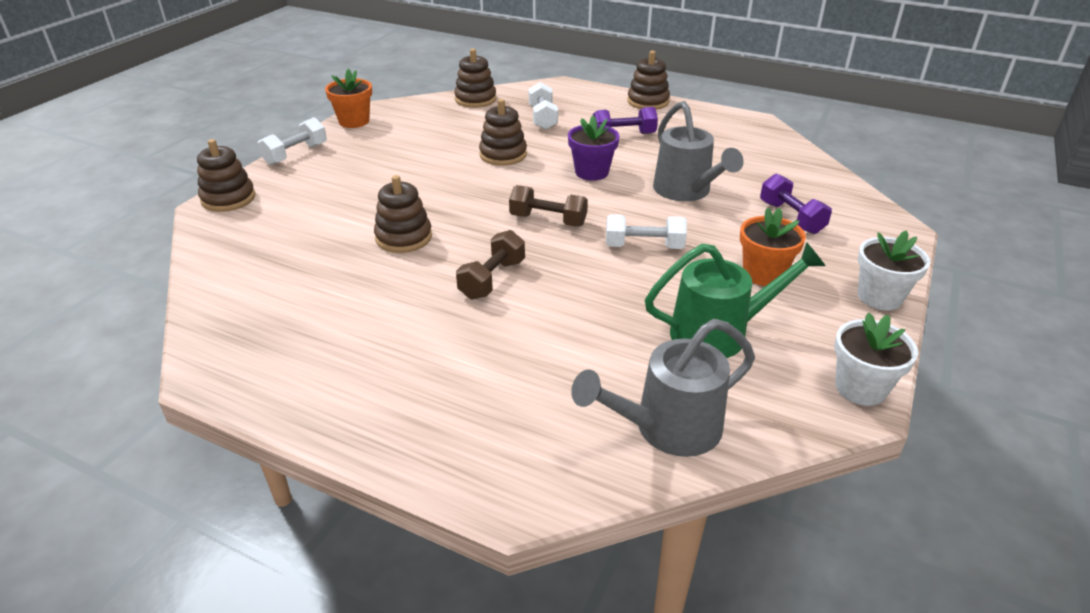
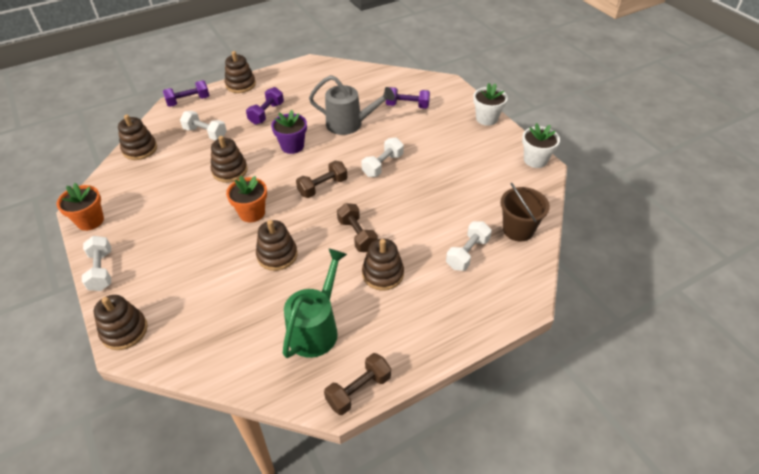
camera: 55 degrees left, 10 degrees up
(232, 387) = (358, 390): none -> brown dumbbell
(443, 327) = (383, 274): none -> brown stacking toy
(556, 391) = (467, 253): none -> white dumbbell
(578, 89) = (188, 101): none -> purple dumbbell
(666, 429) = (518, 230): grey watering can -> brown bucket
(720, 333) = (470, 178): green watering can -> green watering can (316, 327)
(763, 274) = (441, 140): orange flower pot -> orange flower pot (252, 213)

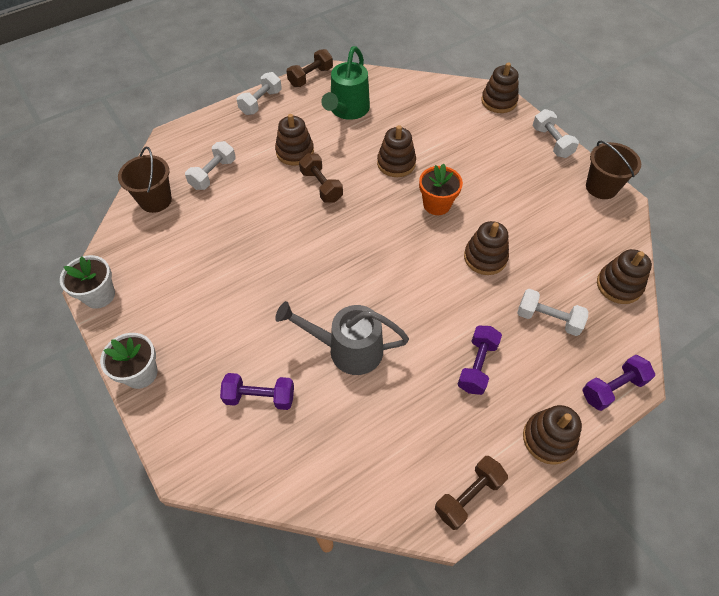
camera: 175 degrees right, 10 degrees up
(90, 221) = (601, 187): orange flower pot -> brown bucket
(292, 146) = (419, 302): purple flower pot -> none
(323, 187) = (367, 240): brown dumbbell -> brown dumbbell (468, 496)
(382, 165) = (297, 276): white dumbbell -> white dumbbell (261, 102)

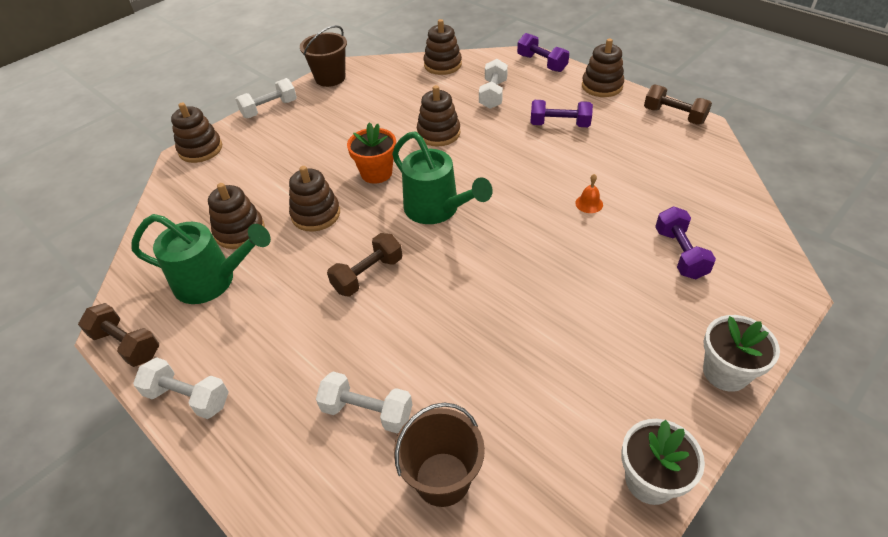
camera: 100 degrees left, 10 degrees down
(295, 152) = (305, 319): brown stacking toy -> brown stacking toy (240, 231)
(347, 349) = (589, 203): grey watering can -> orange bell
(376, 237) = (437, 210): none -> green watering can

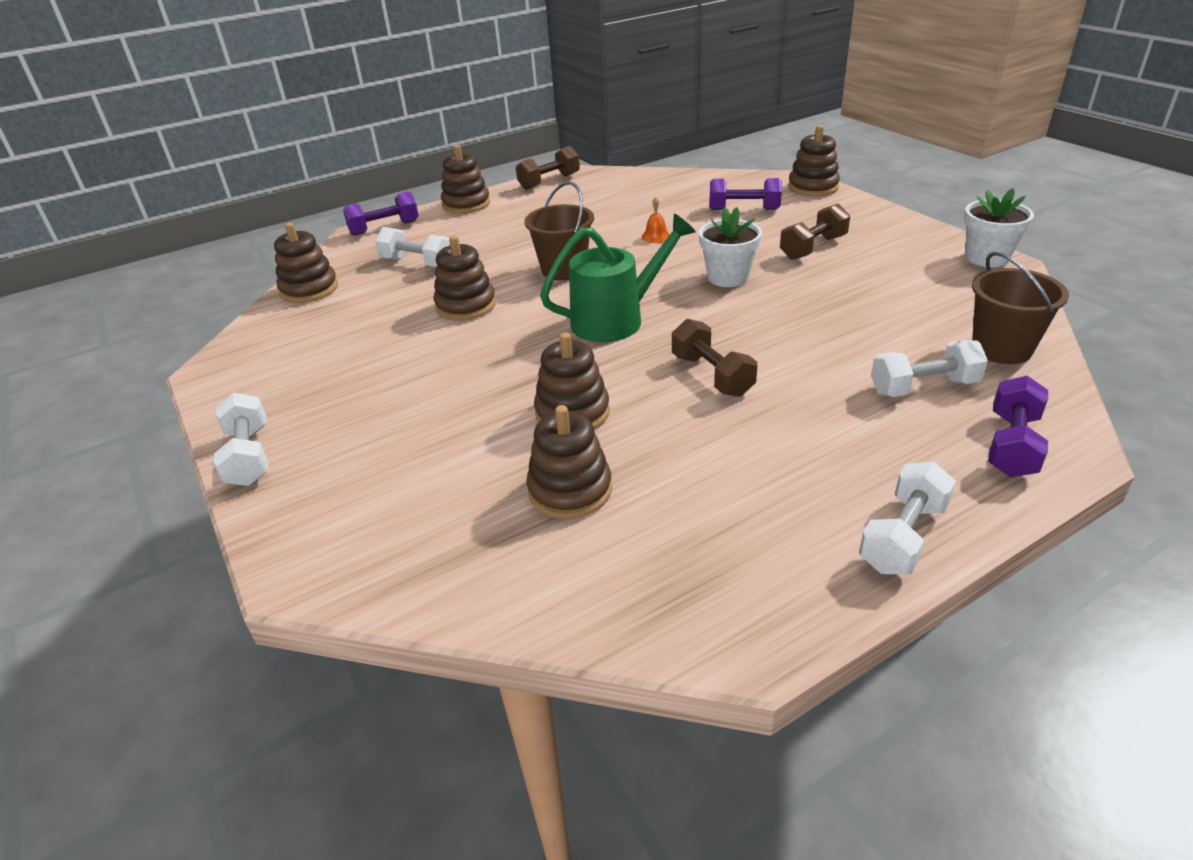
camera: 75 degrees left, 10 degrees down
(126, 344) = (791, 620): brown dumbbell -> brown dumbbell (813, 248)
(200, 149) = (297, 547): brown stacking toy -> brown stacking toy (813, 187)
(213, 281) = (674, 518): green watering can -> none
(330, 78) = (227, 387): brown bucket -> brown bucket (564, 269)
(367, 411) = (923, 387): white dumbbell -> white dumbbell turned 45 degrees clockwise
(376, 173) = (514, 357): orange flower pot -> none
(559, 125) = (515, 233): purple dumbbell -> purple dumbbell (1012, 445)
(725, 372) = (881, 215): white flower pot -> white flower pot (728, 277)

